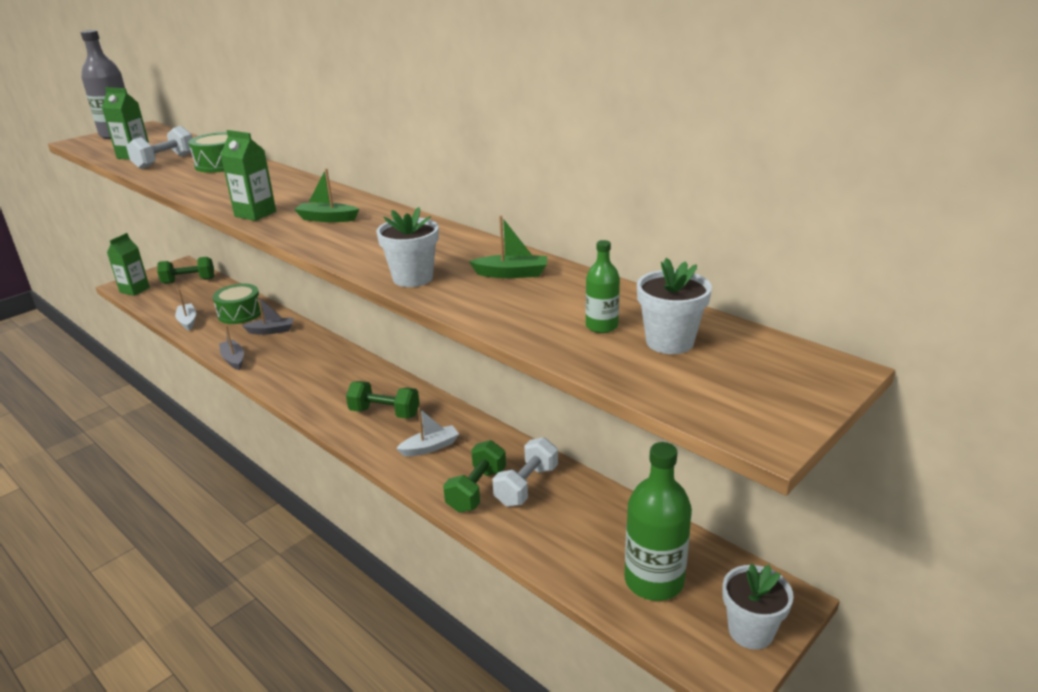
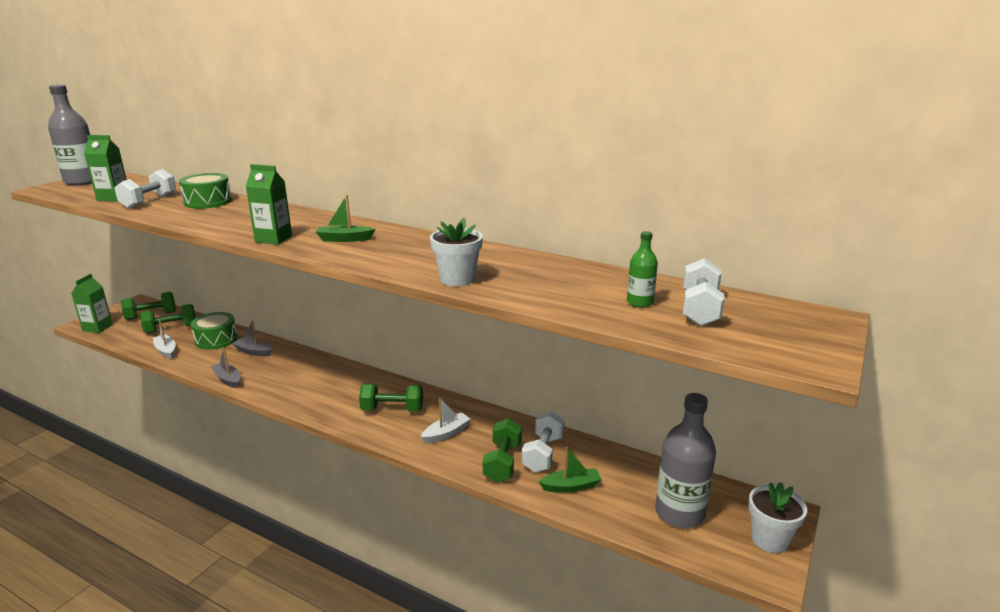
camera: 15 degrees left, 5 degrees down
(202, 297) = (171, 329): none -> green dumbbell
(271, 331) = (254, 352): grey boat -> grey boat turned 135 degrees counterclockwise
(511, 274) = (538, 270): green boat -> green boat (571, 486)
(654, 581) = (679, 513): green bottle -> grey bottle
(669, 342) = (700, 309): white flower pot -> white dumbbell

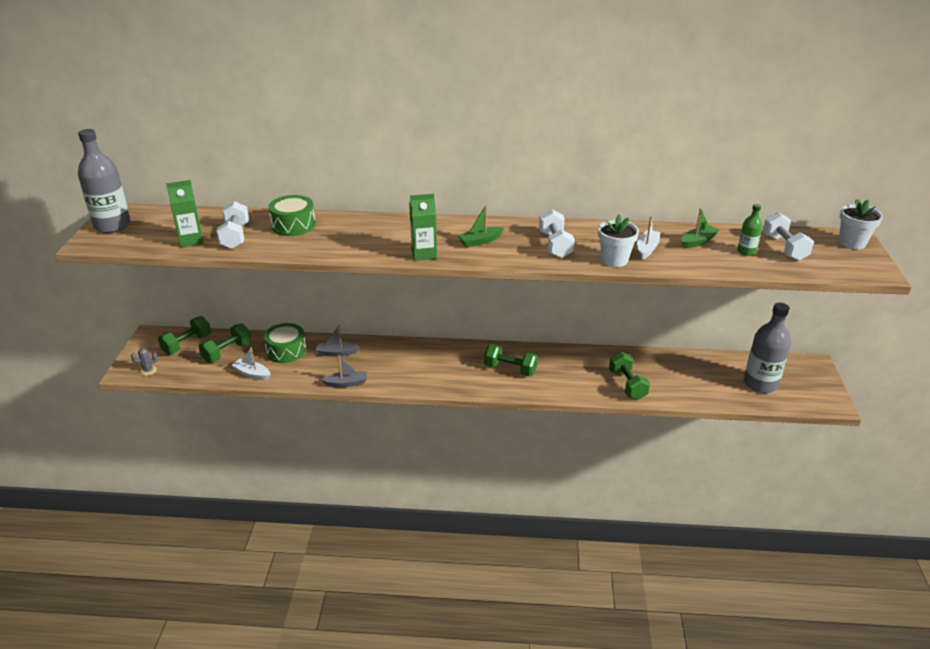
camera: 25 degrees left, 10 degrees up
(97, 328) = (148, 370): green carton -> grey cactus
(228, 379) = (346, 383): grey boat -> grey boat turned 150 degrees clockwise
(392, 409) = (510, 369): green dumbbell -> green dumbbell turned 45 degrees clockwise
(446, 433) = (568, 375): white boat -> white boat (647, 249)
(543, 454) = (647, 370): white dumbbell -> white dumbbell (555, 245)
(571, 486) = (684, 387): green boat -> green boat (697, 242)
(769, 539) = (818, 383): white flower pot -> white flower pot (852, 243)

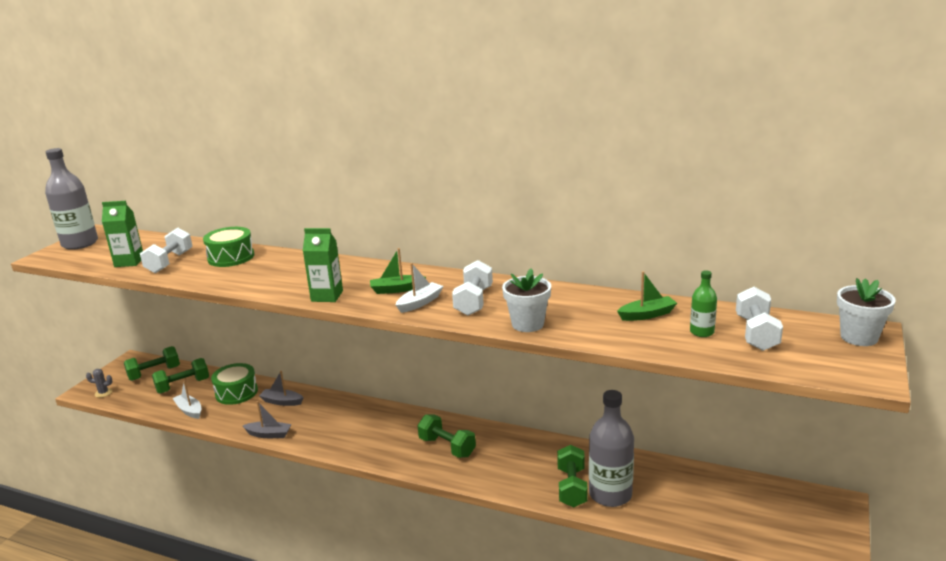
camera: 20 degrees right, 10 degrees down
(647, 249) = (577, 316): white boat -> white boat (420, 303)
(760, 384) = (747, 515): grey bottle -> grey bottle (610, 494)

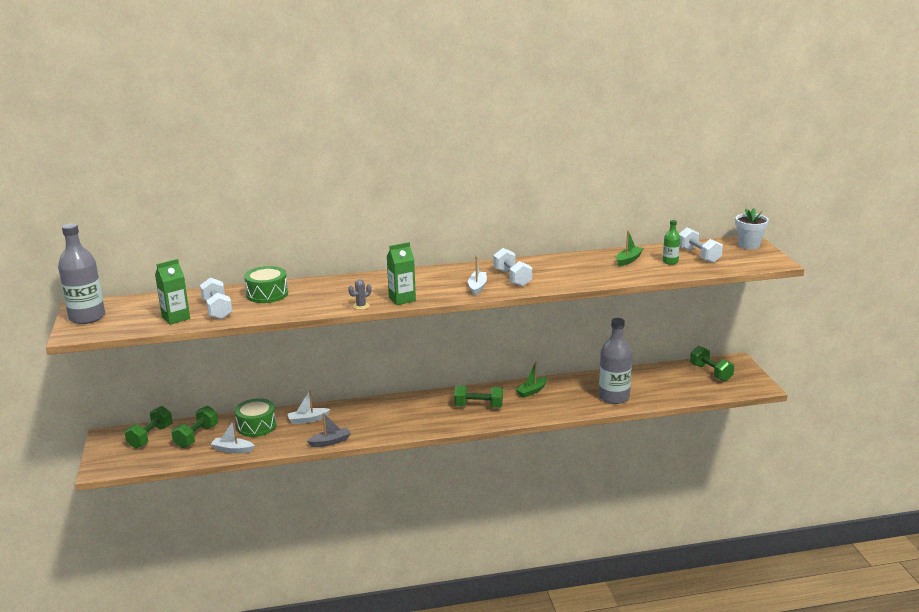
camera: 35 degrees left, 0 degrees up
(103, 393) = (122, 464): grey cactus -> grey cactus (361, 306)
(282, 402) = (308, 420): grey boat -> white boat
(396, 289) = (446, 283): green boat -> green boat (532, 391)
(527, 324) = (567, 282): white flower pot -> none
(572, 487) = (587, 401): green dumbbell -> green dumbbell (710, 373)

